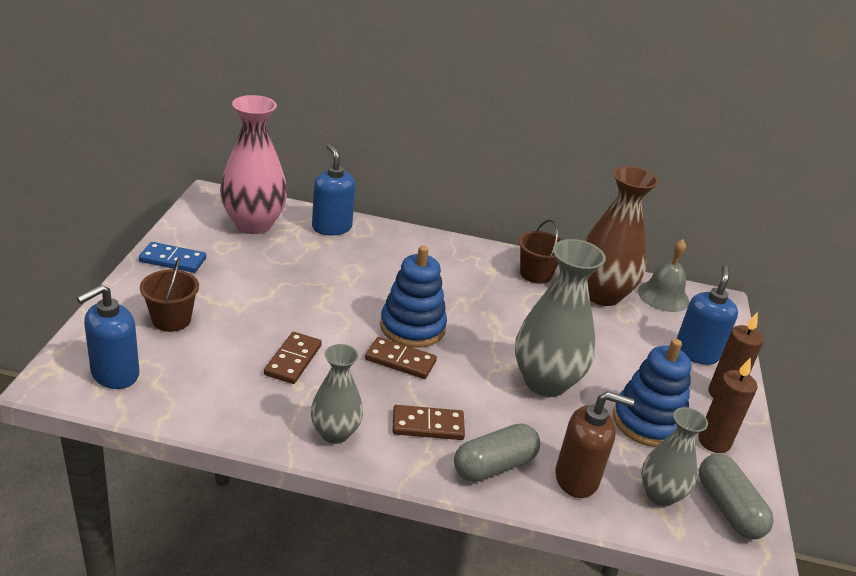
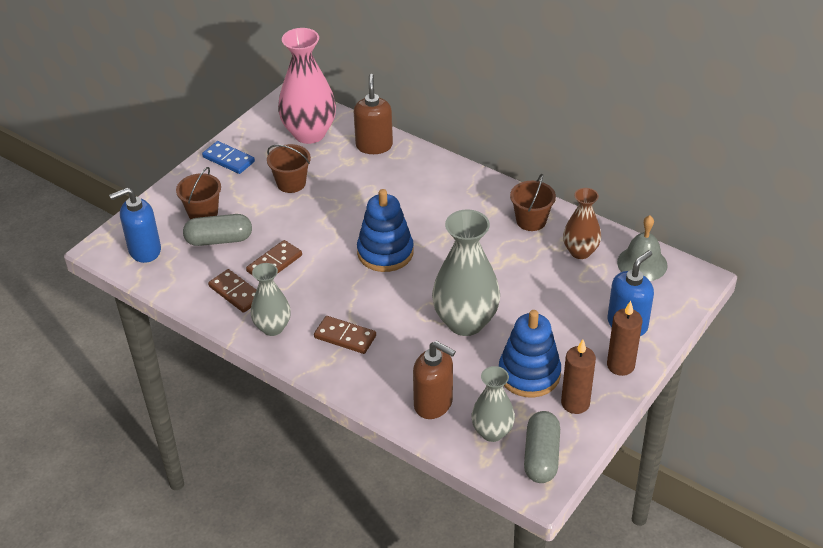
camera: 30 degrees right, 10 degrees up
(262, 274) = (291, 183): none -> brown bucket
(331, 227) = (374, 145): blue soap dispenser -> brown soap dispenser
(400, 360) = (357, 280): brown domino -> brown domino (236, 293)
(494, 465) = (375, 379): grey capsule -> grey capsule (219, 240)
(601, 295) = (580, 252): brown vase -> brown vase, size x0.59

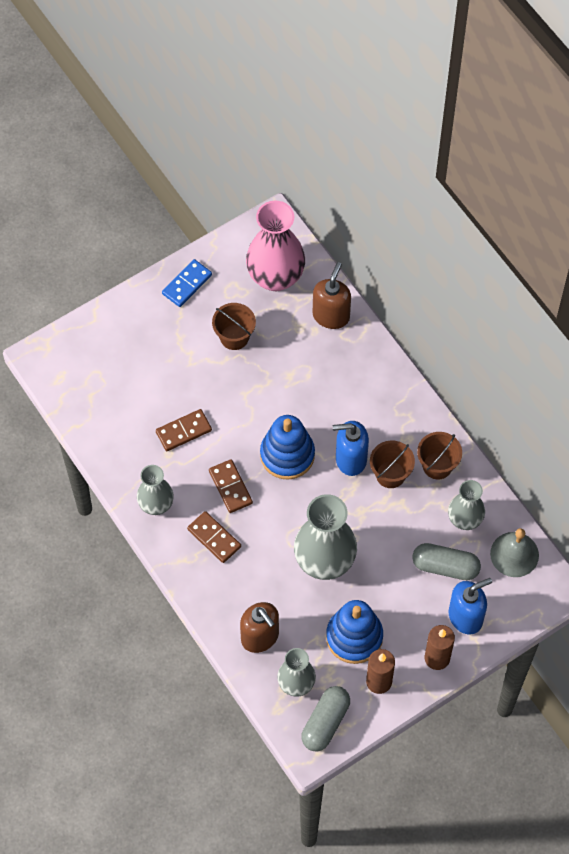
camera: 20 degrees right, 20 degrees up
(144, 250) = (74, 373): blue soap dispenser -> blue soap dispenser (350, 459)
(203, 213) = (140, 346): brown bucket -> brown bucket (390, 474)
(219, 240) = (144, 384): grey capsule -> grey capsule (445, 566)
(228, 159) = (187, 284): blue domino -> blue domino turned 75 degrees clockwise
(236, 293) = (138, 453): brown domino -> brown domino (230, 487)
(580, 252) = (464, 519): brown vase -> grey vase

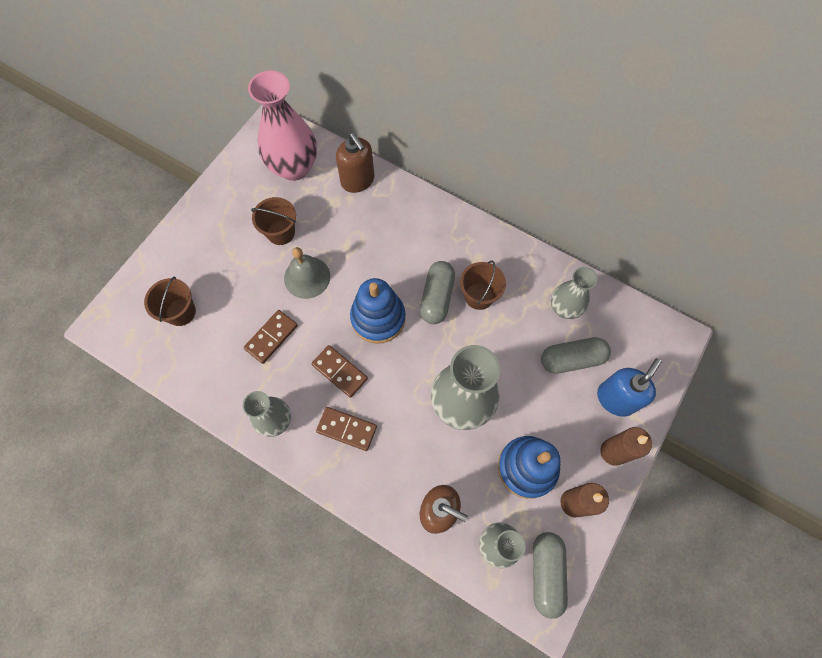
camera: 25 degrees left, 5 degrees up
(187, 284) = (217, 204): blue domino -> none
(331, 316) = (358, 181): brown soap dispenser -> brown soap dispenser turned 150 degrees clockwise
(350, 459) = (437, 297): blue soap dispenser -> grey capsule
(437, 465) = (515, 270): brown bucket -> brown bucket (180, 312)
(514, 554) = (624, 320): grey bell -> grey bell (307, 277)

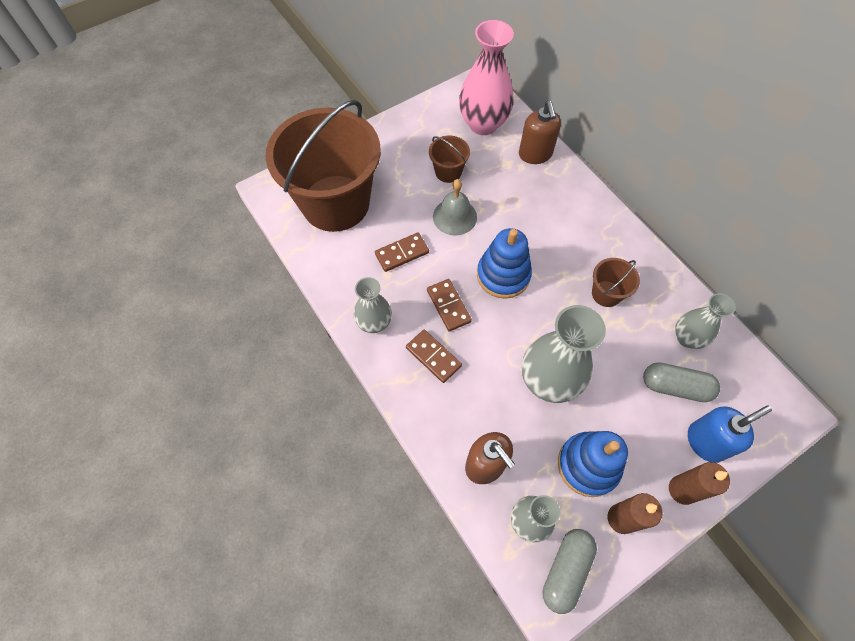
camera: 25 degrees right, 5 degrees down
(180, 312) = (335, 203): brown bucket -> brown bucket, size x2.48
(437, 297) = (565, 279): grey capsule -> none

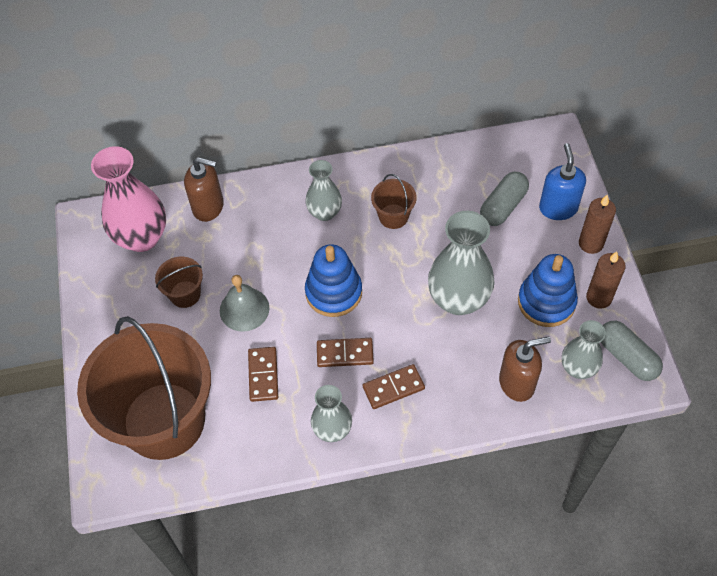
camera: 65 degrees left, 5 degrees down
(687, 338) = (463, 176): grey vase -> grey vase (325, 212)

